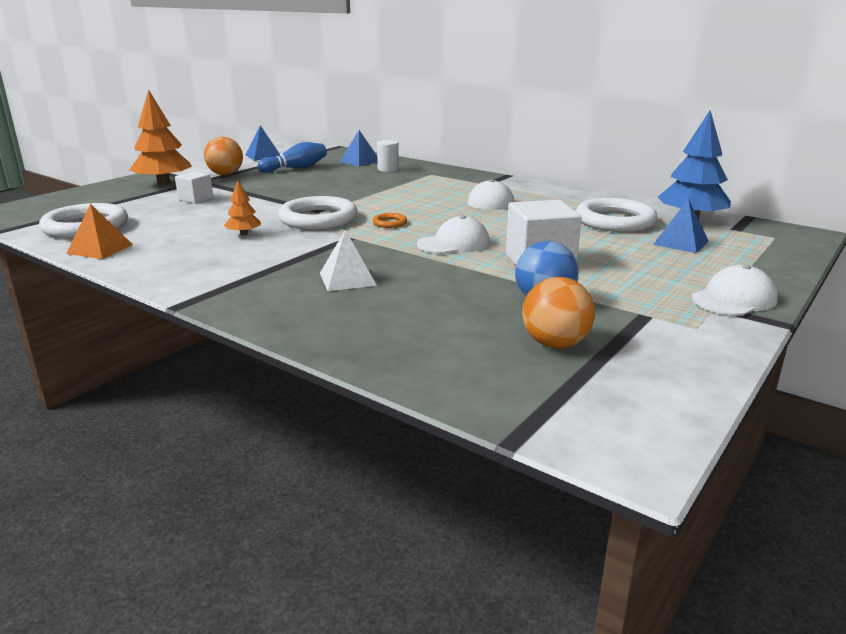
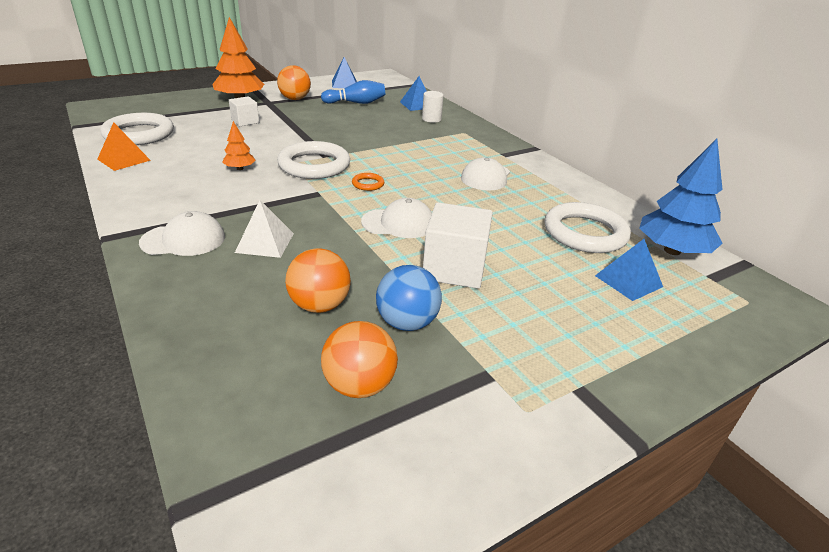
camera: 20 degrees right, 10 degrees up
(456, 307) = (319, 305): none -> orange ball
(734, 299) = (610, 382): white cap -> white cap (183, 240)

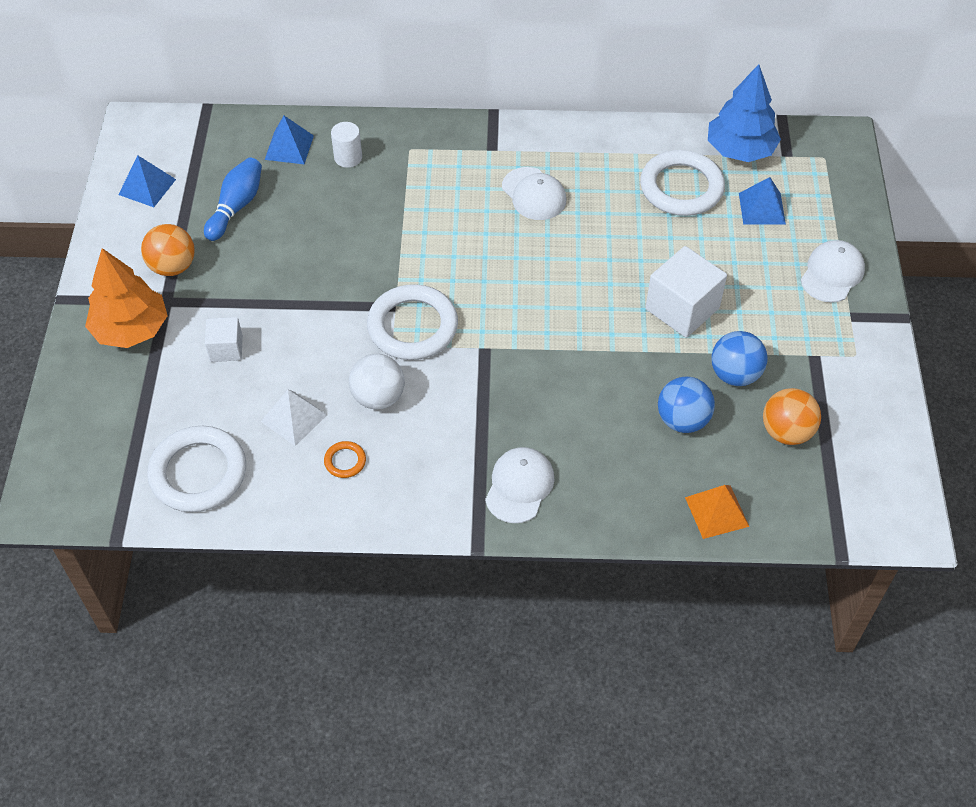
camera: 55 degrees left, 20 degrees up
(124, 159) = (279, 502): orange pyramid -> orange pyramid (717, 511)
(240, 168) = (378, 397): orange tree -> white ball
(265, 242) = (561, 425): white pyramid -> white pyramid (294, 418)
(319, 305) = (682, 420): orange ball -> blue ball
(368, 184) = (489, 299): orange ring -> orange ring (345, 461)
(398, 223) = (585, 311): white cap -> white cap (832, 273)

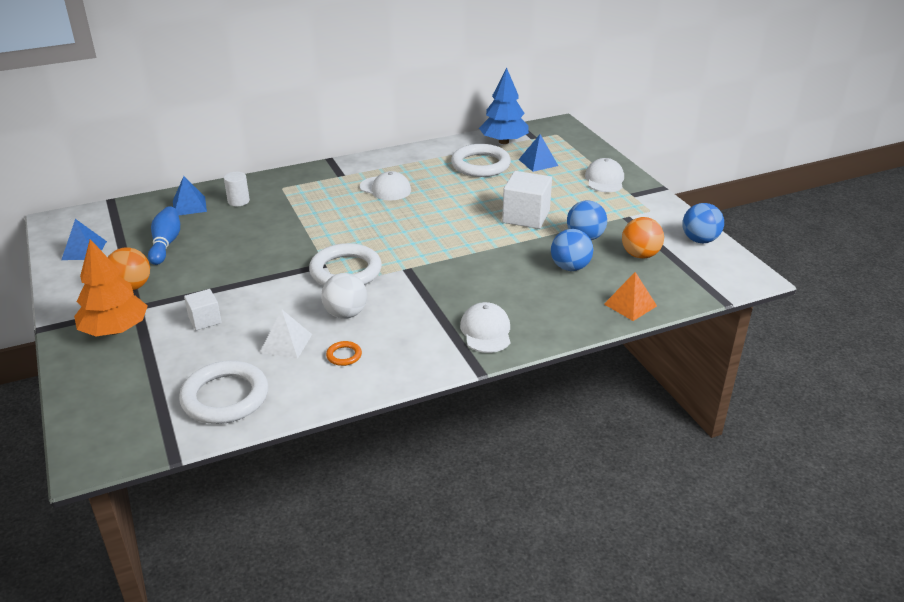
camera: 25 degrees left, 20 degrees down
(885, 434) = (699, 240): none -> blue ball

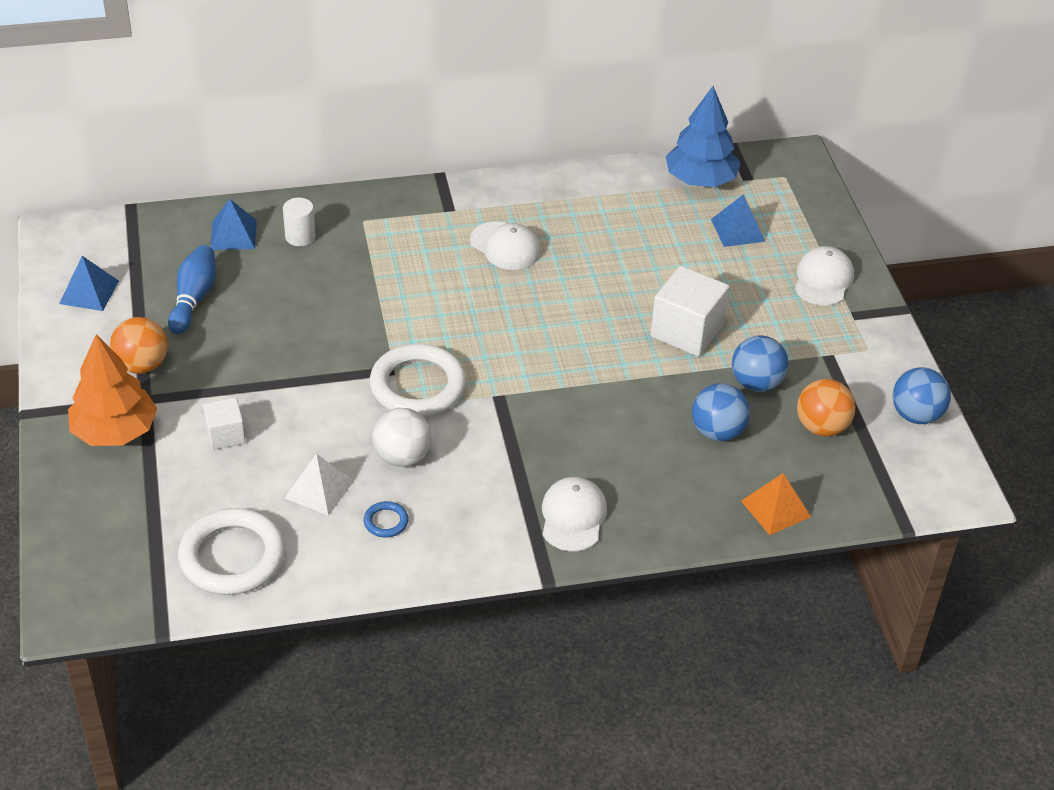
camera: 10 degrees right, 10 degrees up
(344, 355) = (386, 522): orange ring -> blue ring
(480, 165) = (652, 221): white ring -> none

